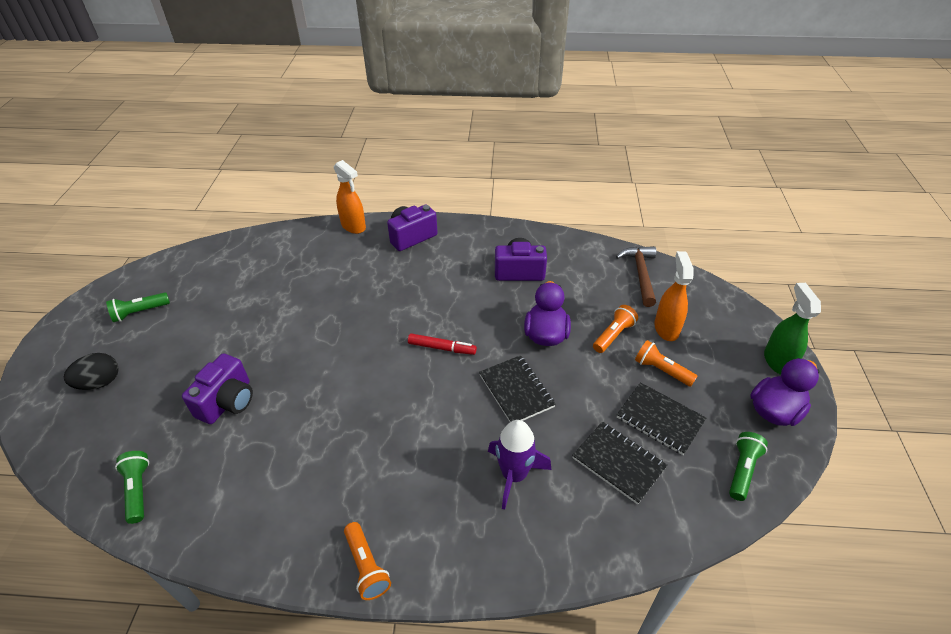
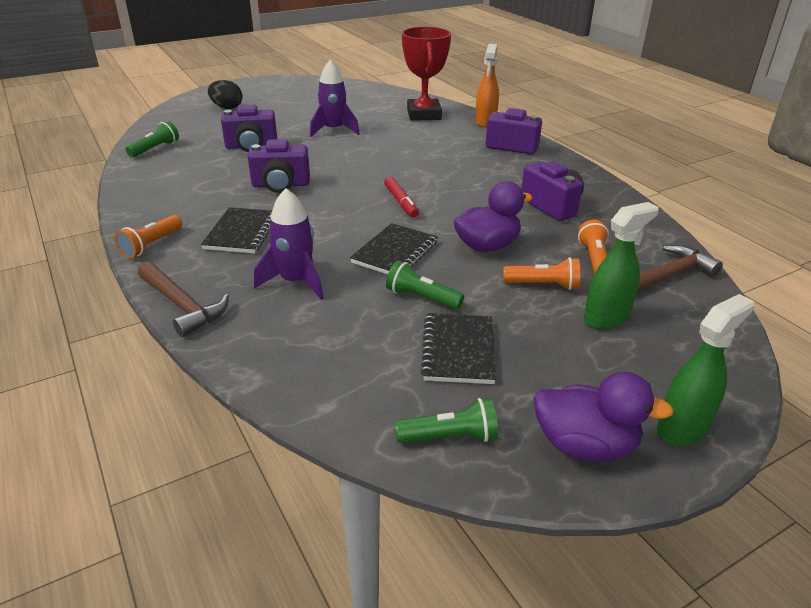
camera: 55 degrees right, 10 degrees down
(139, 312) = (296, 94): green flashlight -> green flashlight (421, 298)
(261, 324) = (334, 130): none -> purple rocket
(297, 251) = (424, 114): none -> red trophy
(336, 414) = (281, 185): none -> purple camera
(496, 575) = (182, 305): none -> brown hammer
(618, 463) = (368, 338): black notebook -> black notebook (242, 232)
(661, 370) = (534, 332): orange flashlight -> orange flashlight (594, 259)
(666, 328) = (606, 318): orange spray bottle -> green spray bottle

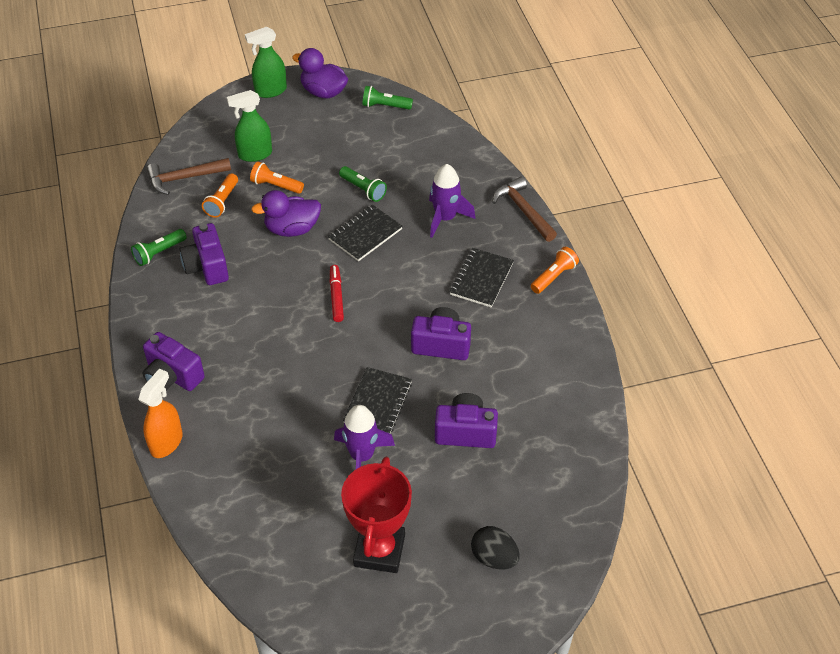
camera: 165 degrees left, 15 degrees up
(155, 149) = (576, 447): green flashlight -> green flashlight (159, 253)
(424, 114) = (233, 480): red trophy -> red trophy (379, 550)
(458, 350) = (358, 149): black notebook -> black notebook (378, 403)

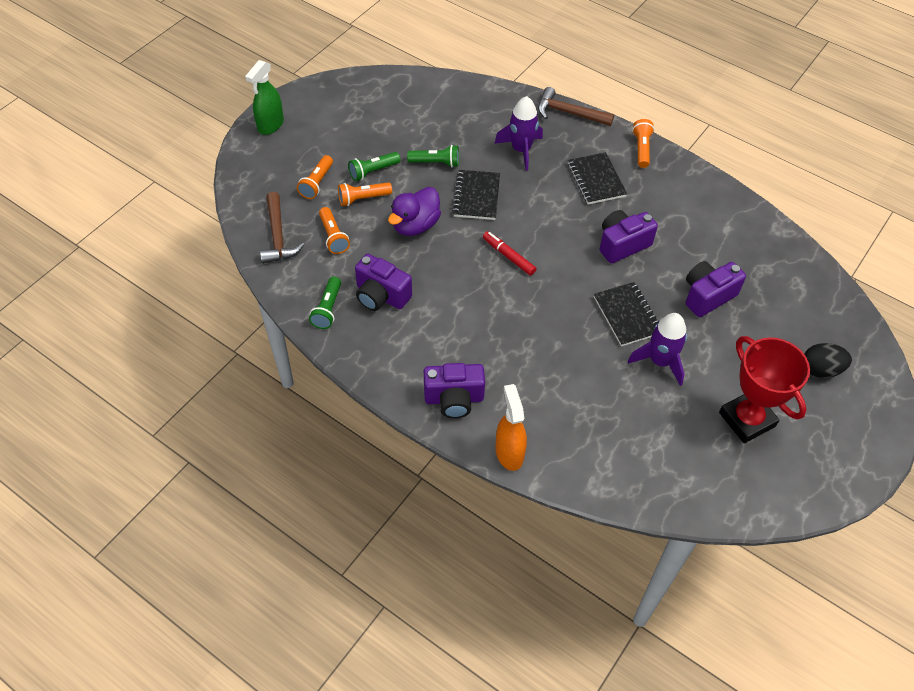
camera: 40 degrees left, 5 degrees up
(184, 178) = (278, 236): brown hammer -> brown hammer turned 45 degrees counterclockwise
(255, 154) = (316, 183): green spray bottle -> orange flashlight
(323, 92) = (316, 103): purple duck -> none
(385, 106) = (379, 89): green flashlight -> green flashlight (373, 171)

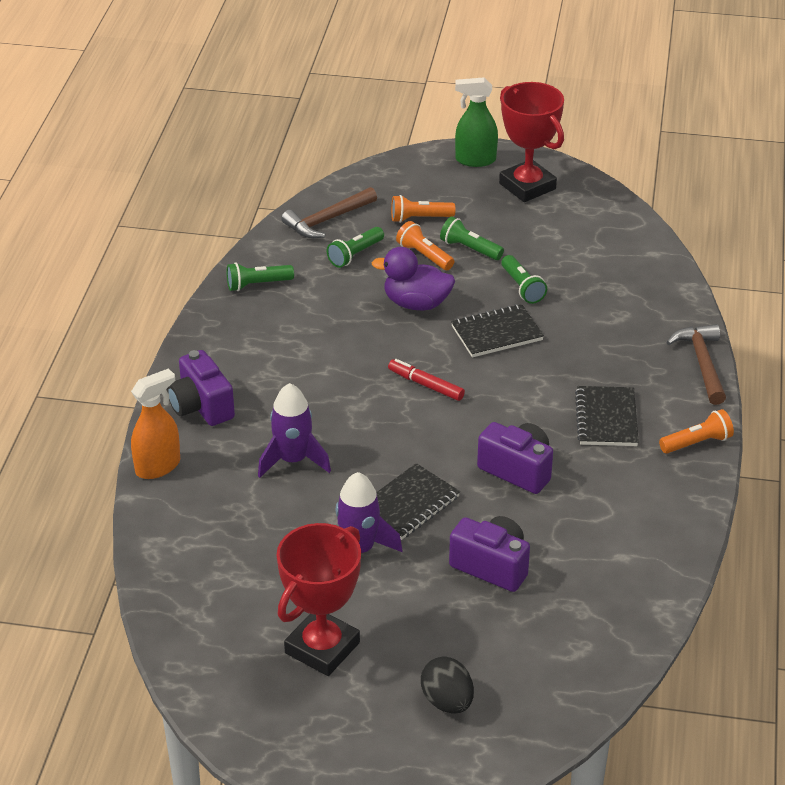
camera: 65 degrees right, 15 degrees down
(324, 112) = (527, 186): none -> red trophy
(333, 237) = (355, 255): orange flashlight -> green flashlight
(381, 296) = (300, 313): purple camera -> none
(508, 256) = (426, 385): red marker -> red marker turned 75 degrees counterclockwise
(521, 150) = (601, 344): purple rocket -> purple rocket (293, 460)
(596, 180) = (606, 418): black notebook -> black notebook turned 45 degrees counterclockwise

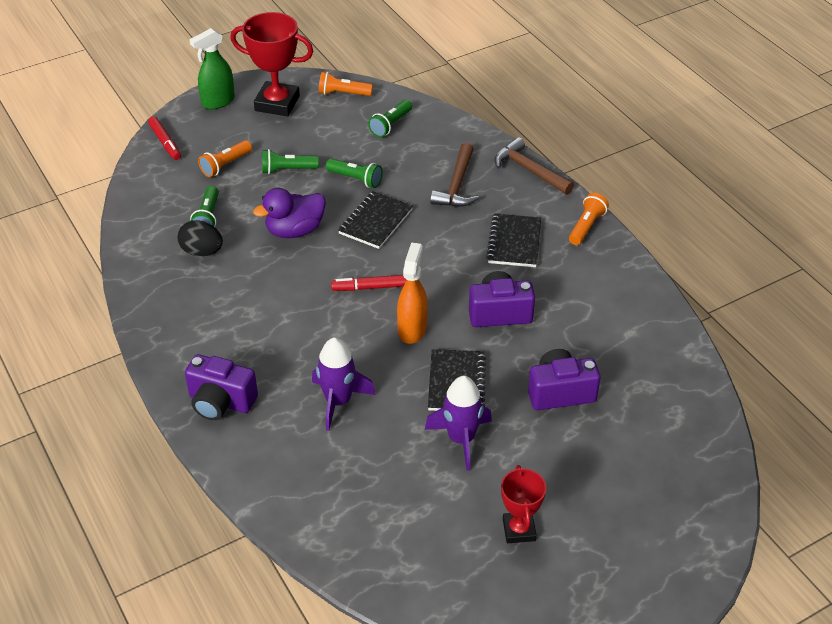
camera: 40 degrees left, 5 degrees up
(158, 466) = (240, 471): orange spray bottle -> orange spray bottle (412, 329)
(257, 284) = (156, 280): green flashlight -> green flashlight (390, 125)
(322, 648) = (519, 530): red trophy -> red trophy, size x0.59
(327, 220) = (156, 202): brown hammer -> brown hammer (457, 185)
(390, 174) = (165, 142): none -> red marker
(424, 255) = (260, 191): orange flashlight -> orange flashlight (343, 93)
(447, 701) = (641, 509): black egg -> black egg (202, 252)
(606, 418) = (514, 242): black notebook -> black notebook turned 45 degrees clockwise

